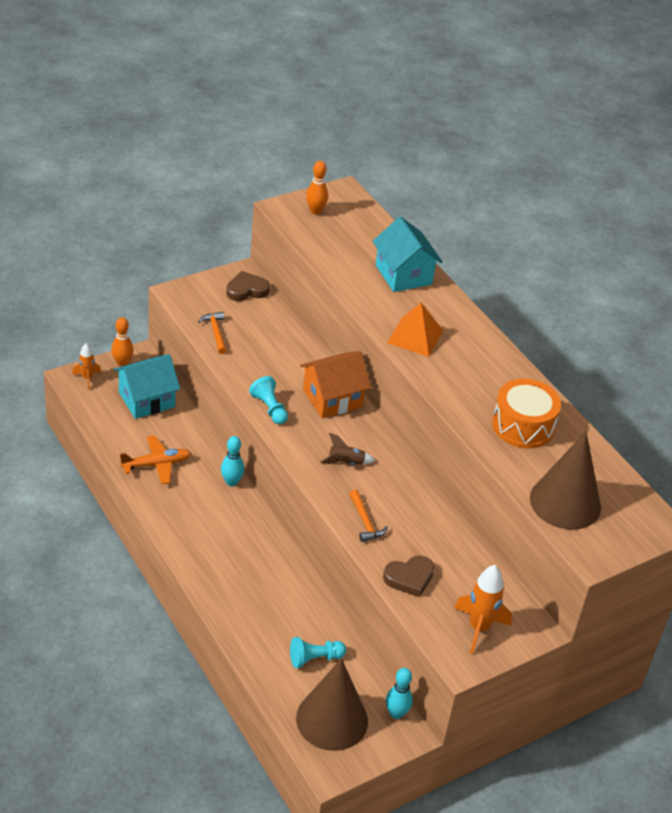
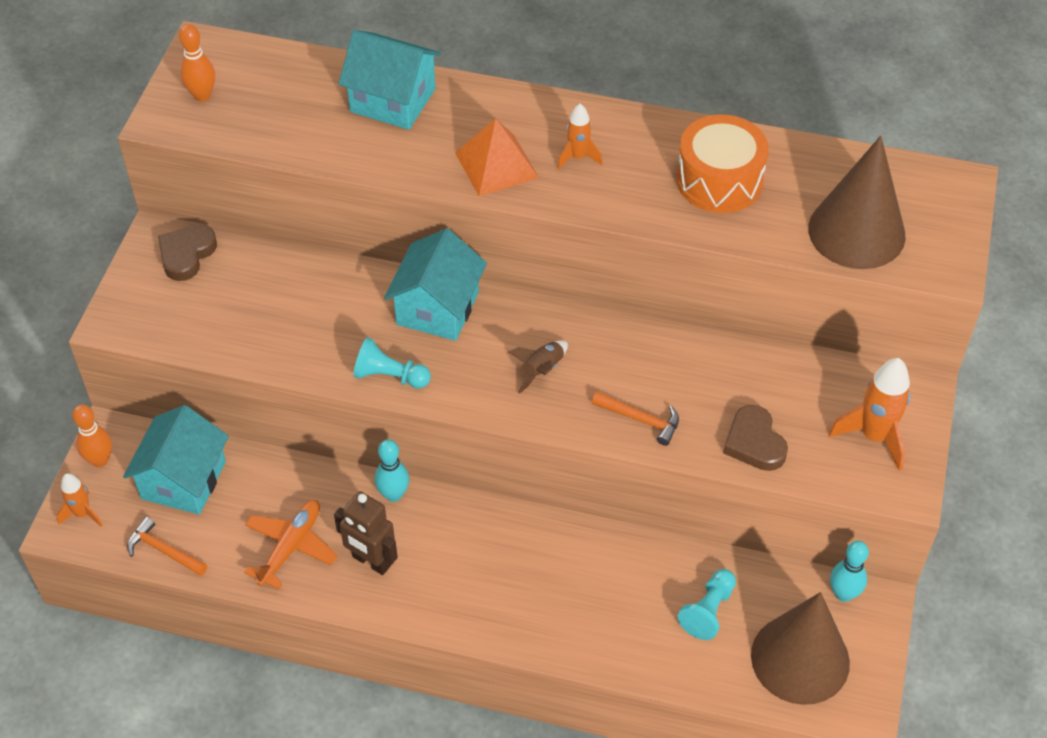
camera: 40 degrees left, 10 degrees up
(183, 500) = (371, 561): none -> brown robot
(215, 332) = (218, 335): orange hammer -> orange hammer (164, 551)
(332, 398) = (437, 308): orange house -> turquoise house
(409, 578) = (754, 442): brown heart -> brown heart turned 135 degrees clockwise
(462, 363) = (578, 157): none -> orange rocket

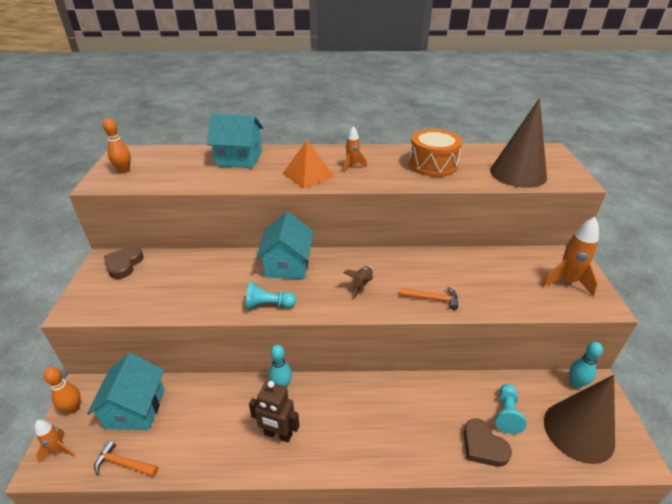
camera: 15 degrees left, 15 degrees down
(291, 546) = (219, 437): orange plane -> none
(754, 442) = (504, 298): brown heart -> brown heart (483, 446)

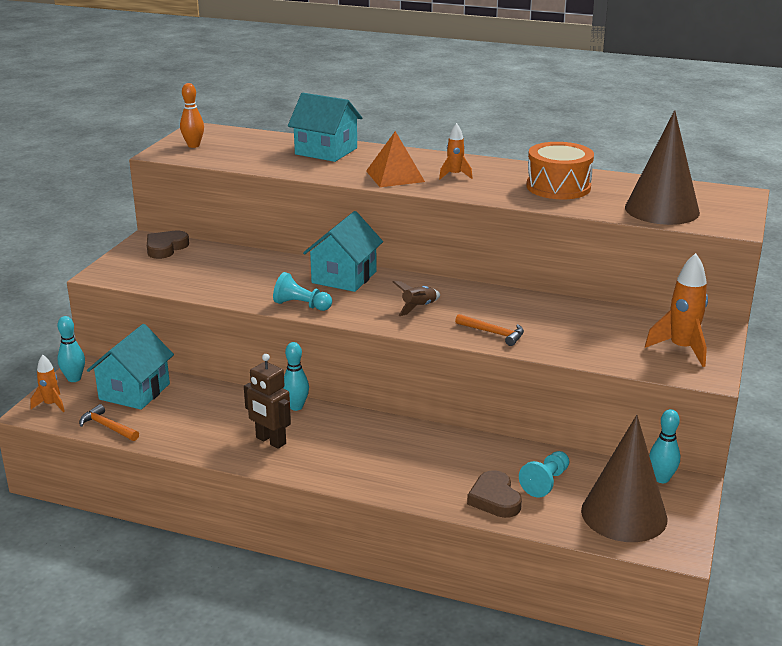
camera: 20 degrees right, 10 degrees down
(73, 408) = (74, 379): orange bowling pin -> turquoise bowling pin

